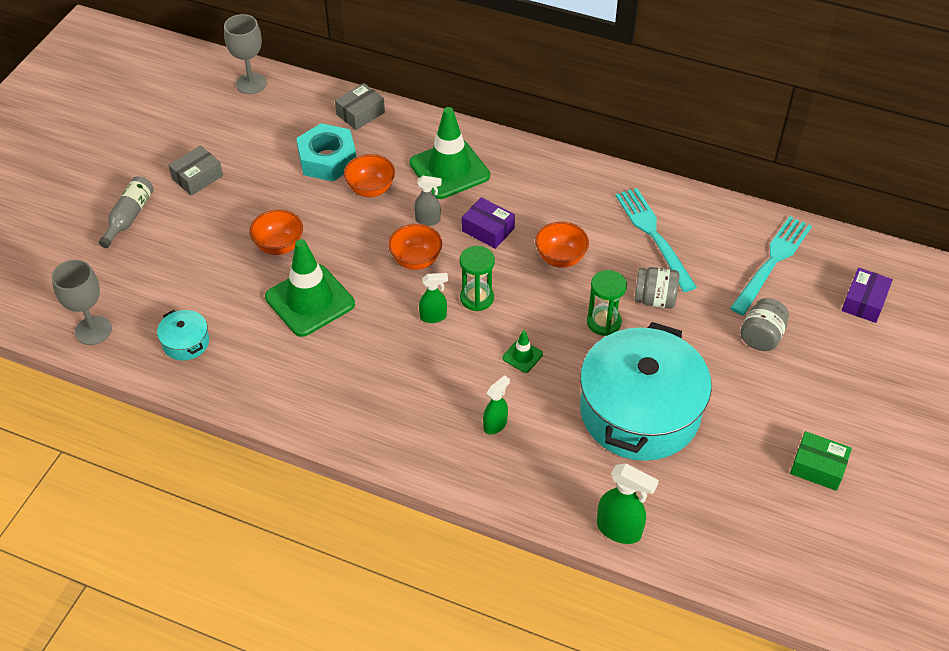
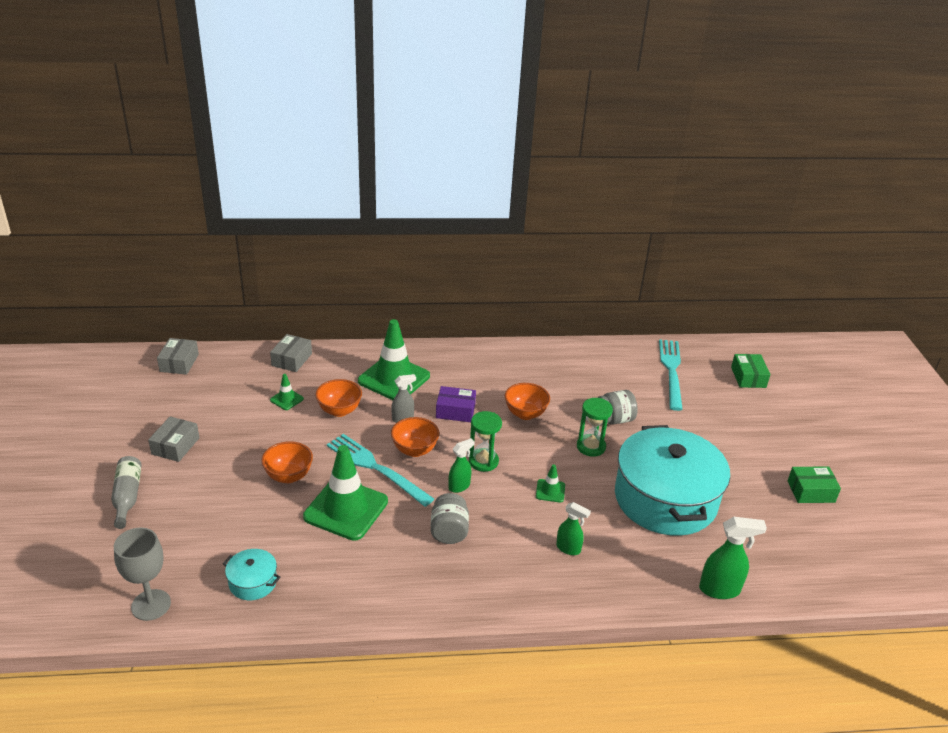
camera: 30 degrees left, 15 degrees down
(251, 83) = (179, 363): grey goblet -> grey box
(327, 159) = (286, 399): turquoise nut -> green traffic cone
(495, 425) = (568, 549): green spray bottle -> green spray bottle turned 105 degrees clockwise
(653, 234) = (578, 378): turquoise fork -> turquoise fork (375, 467)
(761, 336) = (704, 420): grey jar -> grey jar (449, 531)
(864, 302) = (748, 377): purple box -> green box

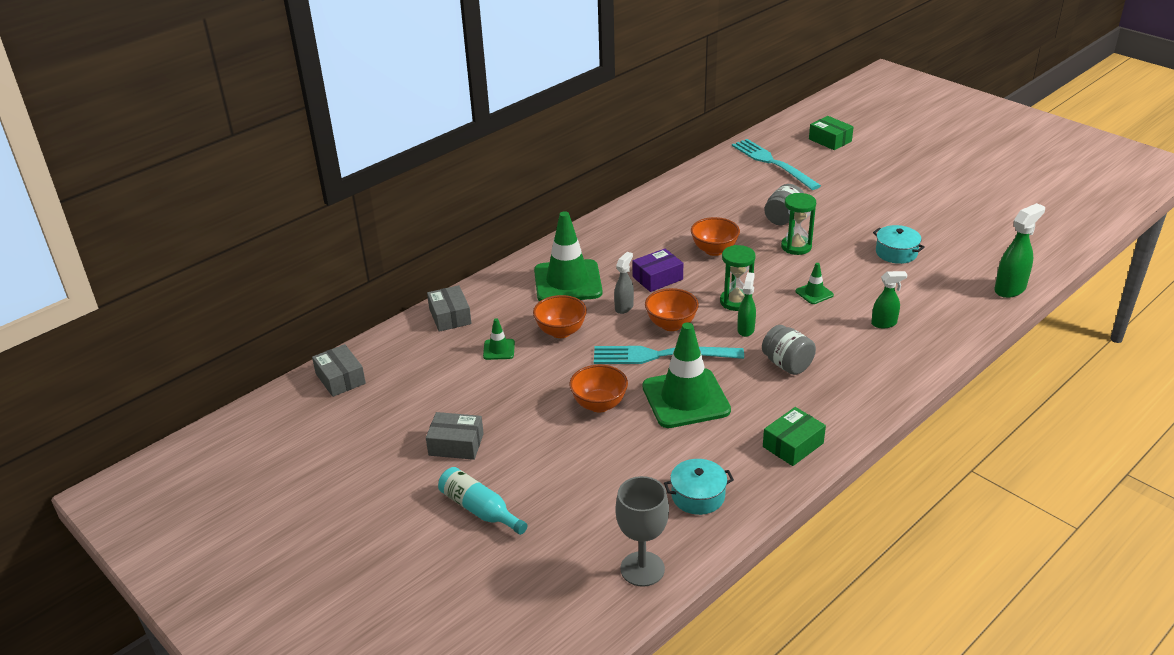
camera: 35 degrees left, 0 degrees up
(127, 497) = (479, 509): grey bottle -> turquoise bottle
(175, 446) = (456, 444): grey box -> grey box turned 60 degrees counterclockwise
(665, 499) = (896, 253): turquoise pot -> turquoise pot, size x0.41
(811, 491) = (974, 195): green box -> green box (793, 445)

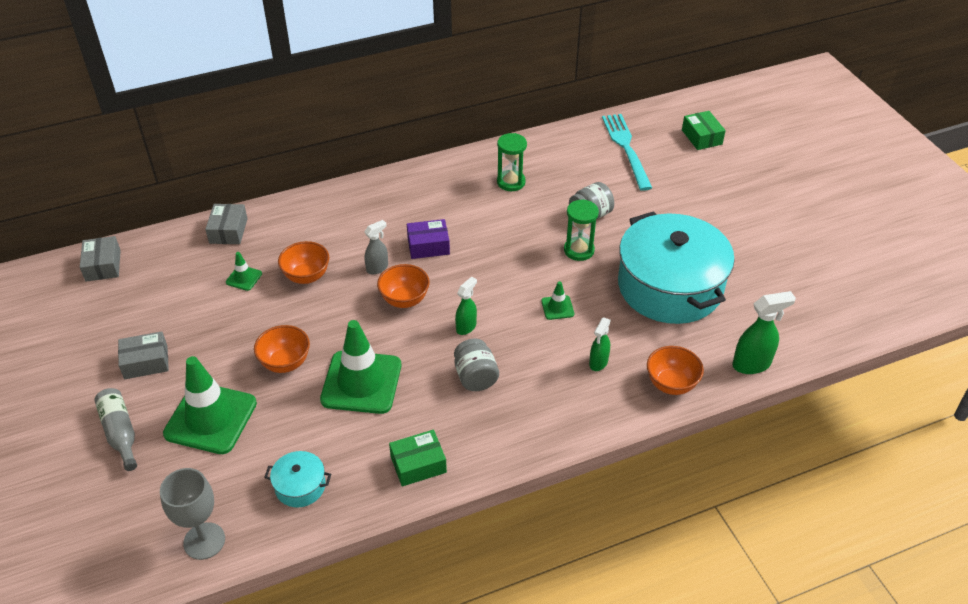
camera: 20 degrees right, 10 degrees up
(456, 444) = (146, 362): grey box -> grey box turned 45 degrees counterclockwise
(479, 509) = (120, 433): turquoise bottle -> grey bottle
(567, 282) = (349, 225): green traffic cone -> green traffic cone (210, 418)
(660, 355) = (371, 329): turquoise fork -> none
(714, 250) = (500, 231): orange bowl -> orange bowl (671, 384)
(736, 302) = (479, 294): green hourglass -> green hourglass (511, 182)
(884, 323) = (598, 363): green spray bottle -> green spray bottle turned 105 degrees clockwise
(896, 253) = (670, 287): turquoise pot -> turquoise pot, size x2.46

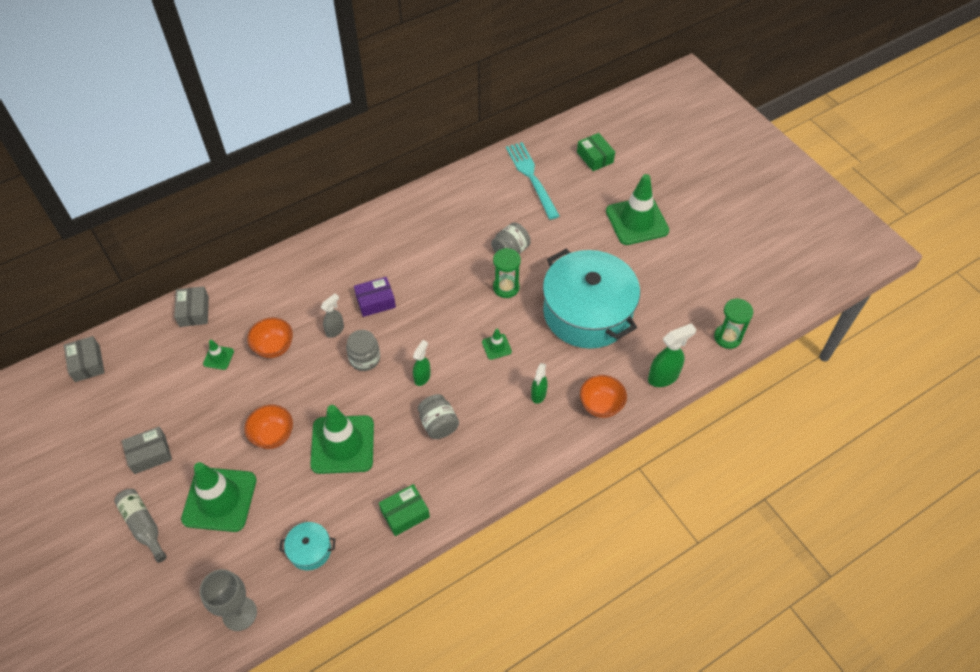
camera: 10 degrees left, 10 degrees up
(404, 300) = (365, 358): orange bowl -> grey jar
(511, 182) = (436, 226): green hourglass -> green hourglass (727, 337)
(741, 203) = (637, 221): none -> green traffic cone

